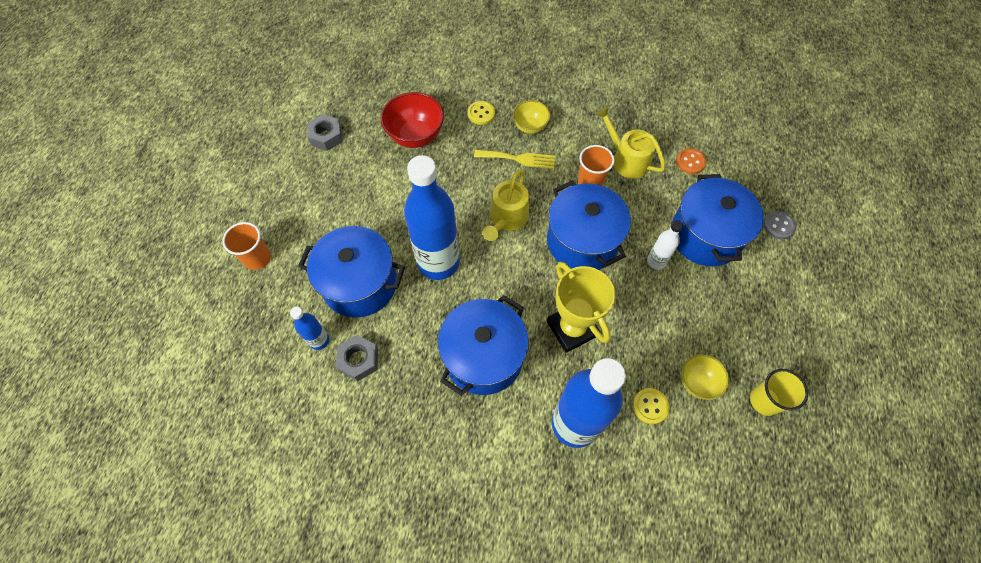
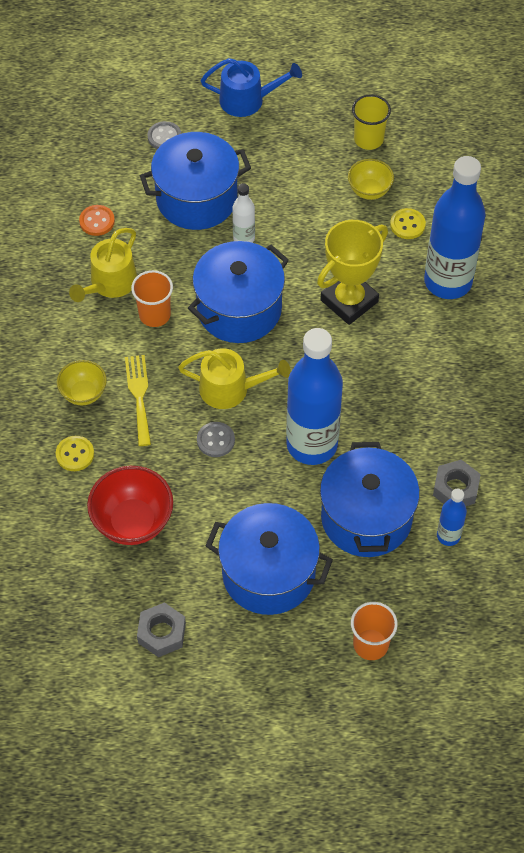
camera: 105 degrees left, 5 degrees down
(464, 198) = (215, 440): none -> grey button
(483, 357) = (409, 373): blue pot -> blue pot (268, 573)
(821, 302) = (247, 100): none -> blue watering can

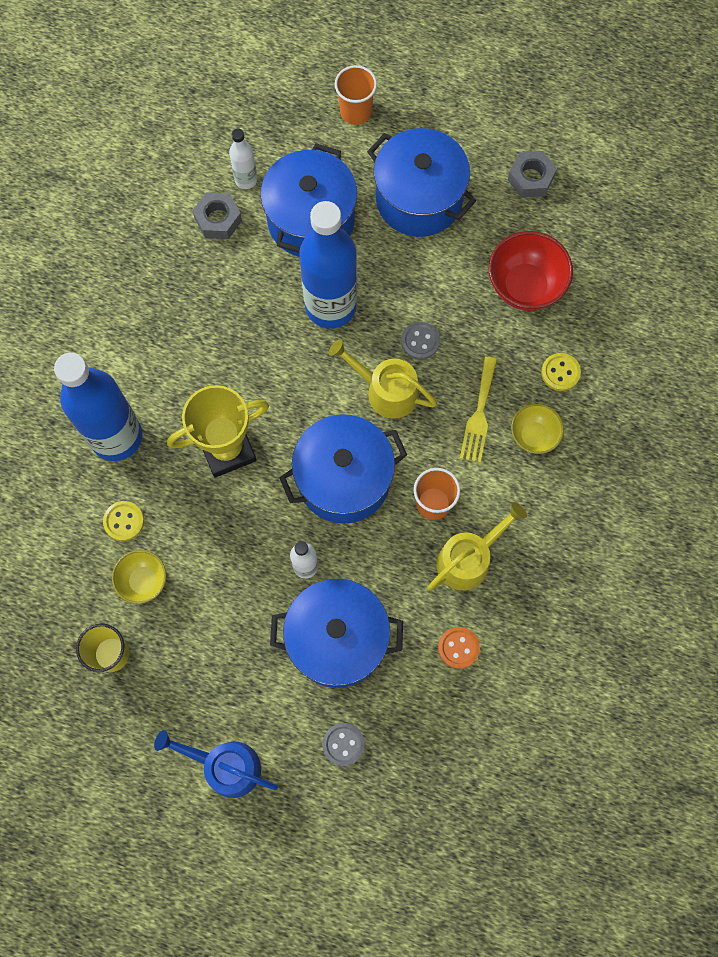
camera: 160 degrees left, 15 degrees up
(448, 536) = (246, 180): blue bottle -> white bottle

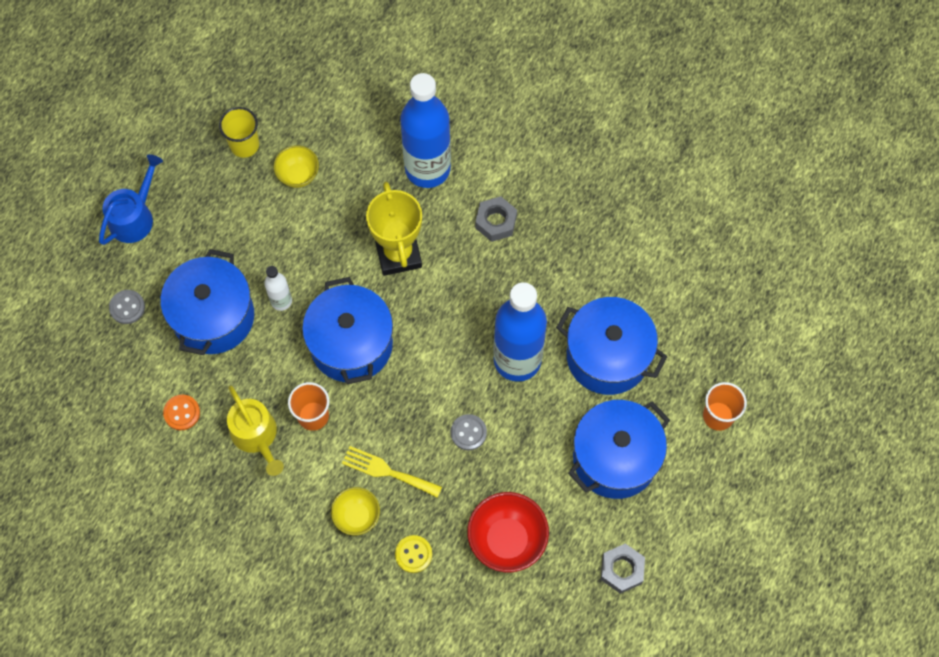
camera: 100 degrees right, 5 degrees down
(124, 521) = (352, 166): yellow button -> none
(218, 219) = (620, 276): grey nut -> grey nut (496, 222)
(246, 180) = (658, 305): white bottle -> none
(386, 391) = (426, 394): yellow watering can -> none

